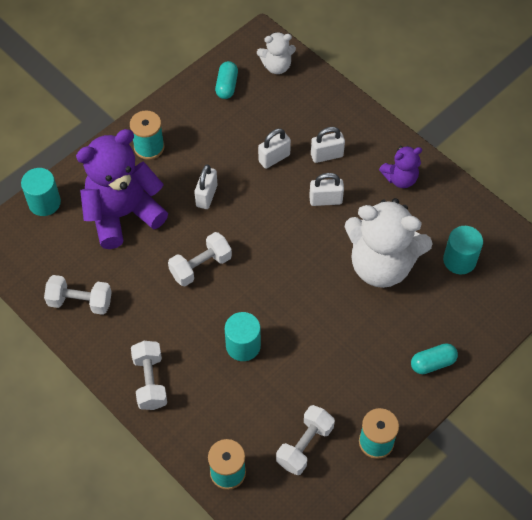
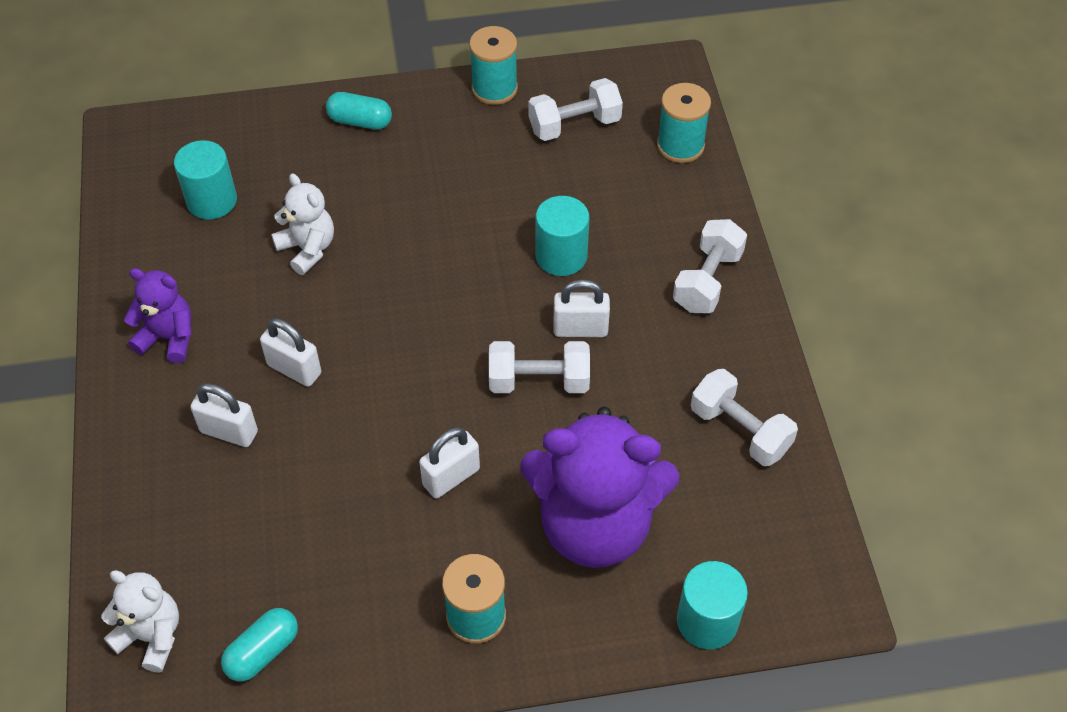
camera: 145 degrees left, 5 degrees down
(274, 158) = (305, 475): white padlock -> white padlock (580, 329)
(381, 264) = (307, 249): white teddy bear -> white teddy bear, size x0.50

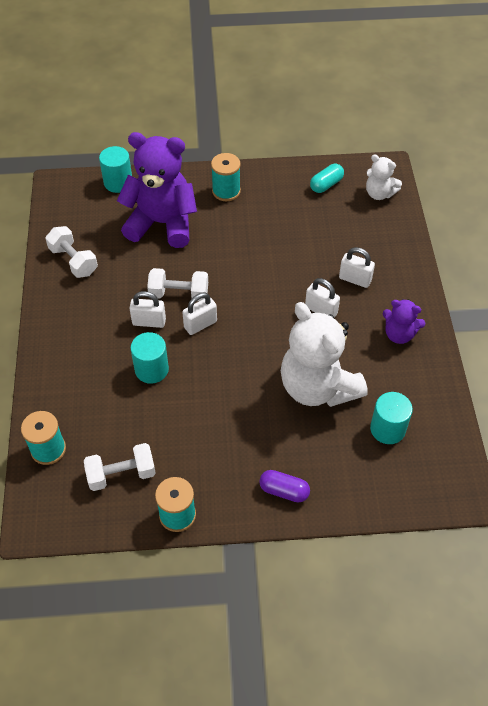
camera: 175 degrees left, 0 degrees up
(307, 249) = (318, 387): white teddy bear -> white teddy bear, size x2.00
(360, 121) = (284, 491): turquoise capsule -> purple capsule
(451, 477) = (233, 249): white padlock -> white padlock (200, 324)
(707, 280) = (63, 346): white dumbbell -> none

